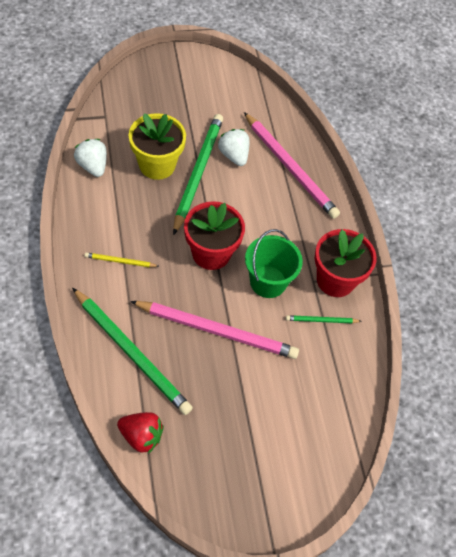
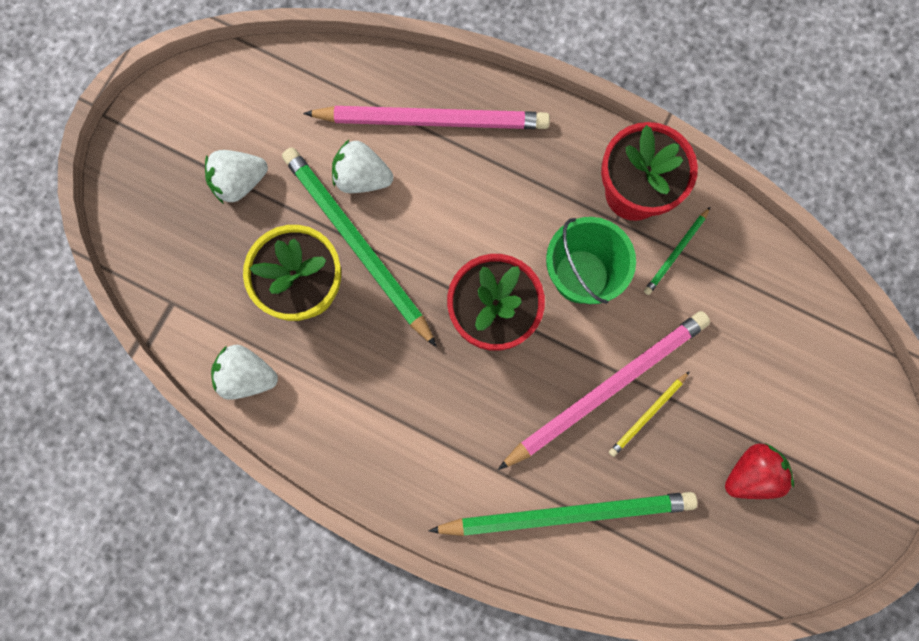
camera: 45 degrees left, 20 degrees up
(120, 261) = (426, 440): yellow pencil -> yellow pencil (647, 415)
(141, 436) = (685, 576): red strawberry -> red strawberry (751, 474)
(187, 108) = (239, 182): none -> white strawberry

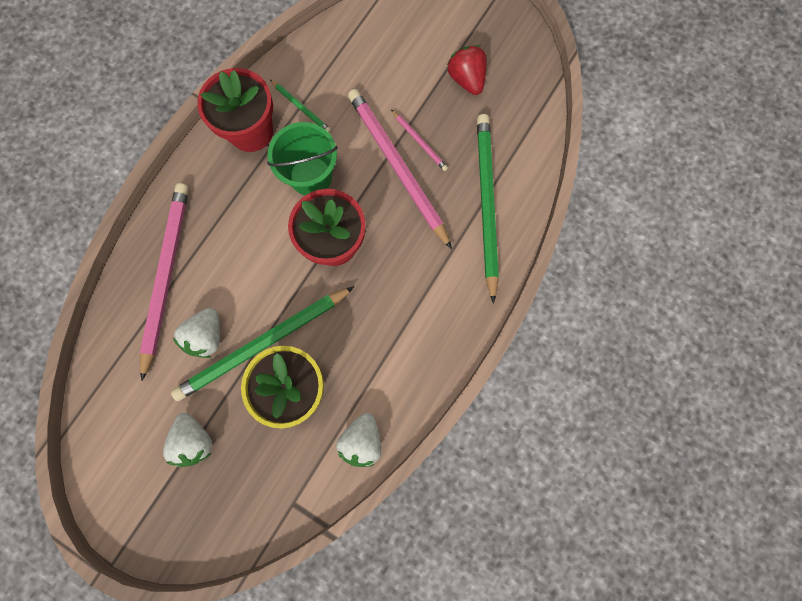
camera: 85 degrees left, 0 degrees up
(647, 415) = (419, 142): yellow pencil -> pink pencil

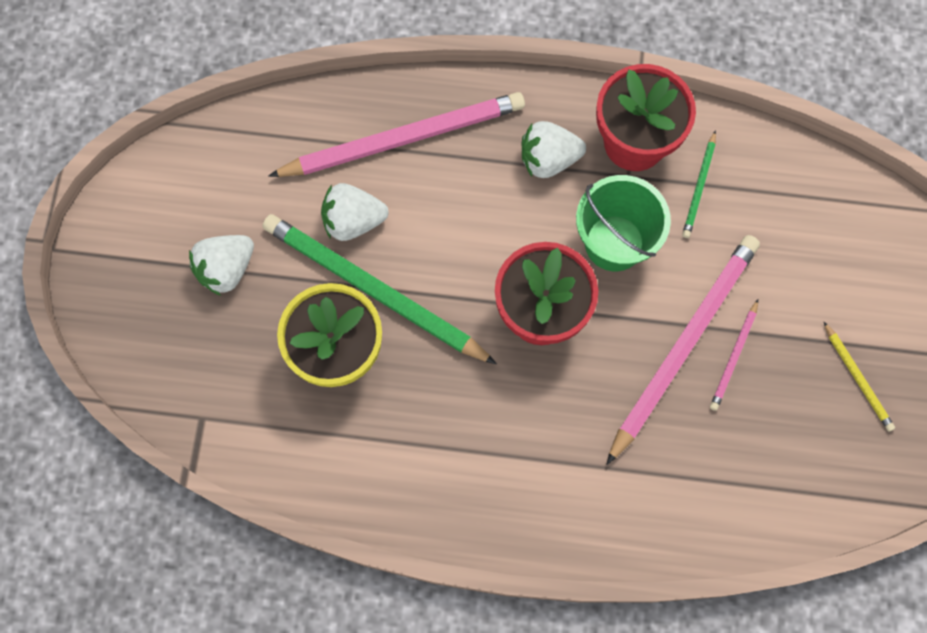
camera: 65 degrees right, 5 degrees down
(362, 440) = (310, 465): white strawberry -> white strawberry (548, 159)
(466, 79) = (858, 378): red strawberry -> yellow pencil
(486, 204) = (693, 484): green pencil -> none

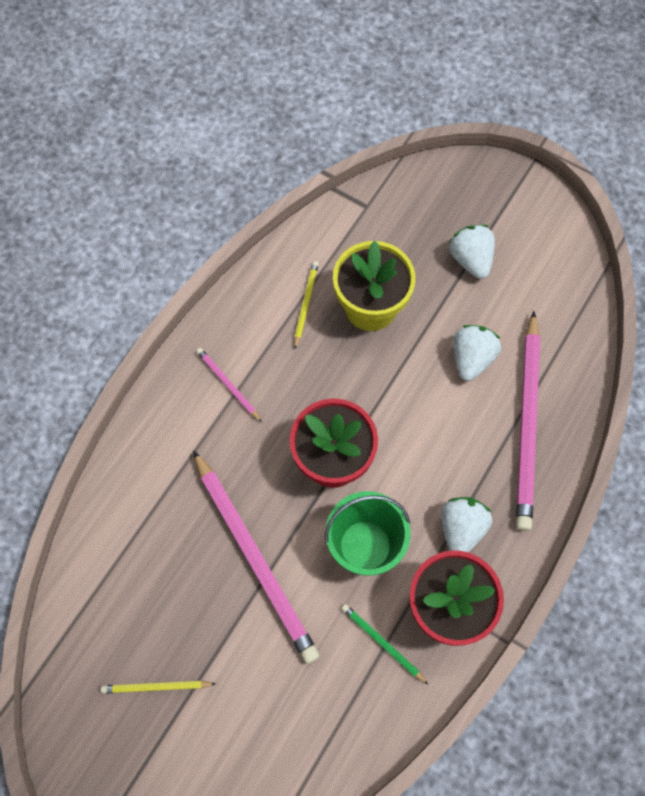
camera: 115 degrees right, 5 degrees down
(367, 429) = (305, 304): none -> yellow pencil
(374, 290) = (408, 350): green pencil -> none
(734, 357) = (225, 593): pink pencil -> pink pencil (228, 385)

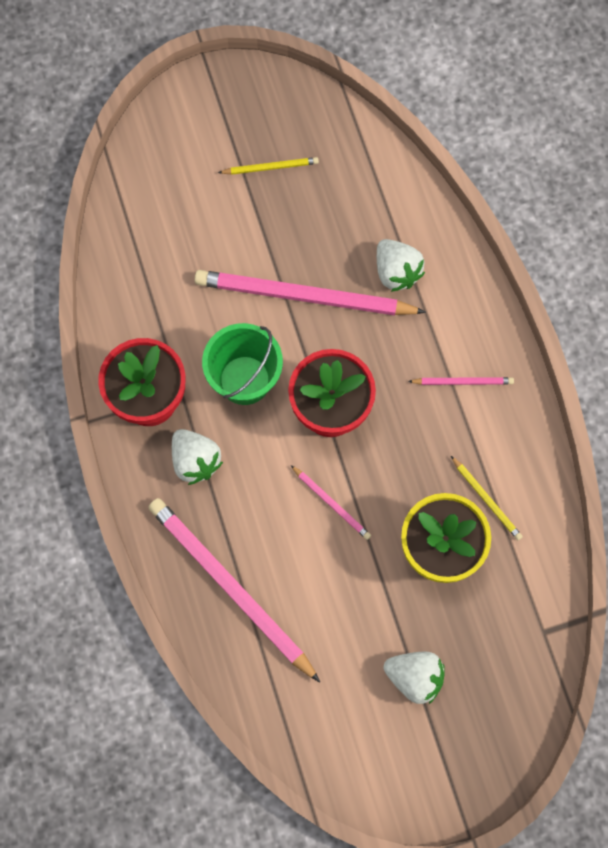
camera: 130 degrees right, 5 degrees up
(156, 687) = (270, 167): yellow pencil -> yellow pencil turned 45 degrees clockwise
(382, 643) = (166, 335): green pencil -> none
(403, 404) = (331, 503): none -> pink pencil
(471, 358) = (323, 594): white strawberry -> white strawberry (396, 272)

